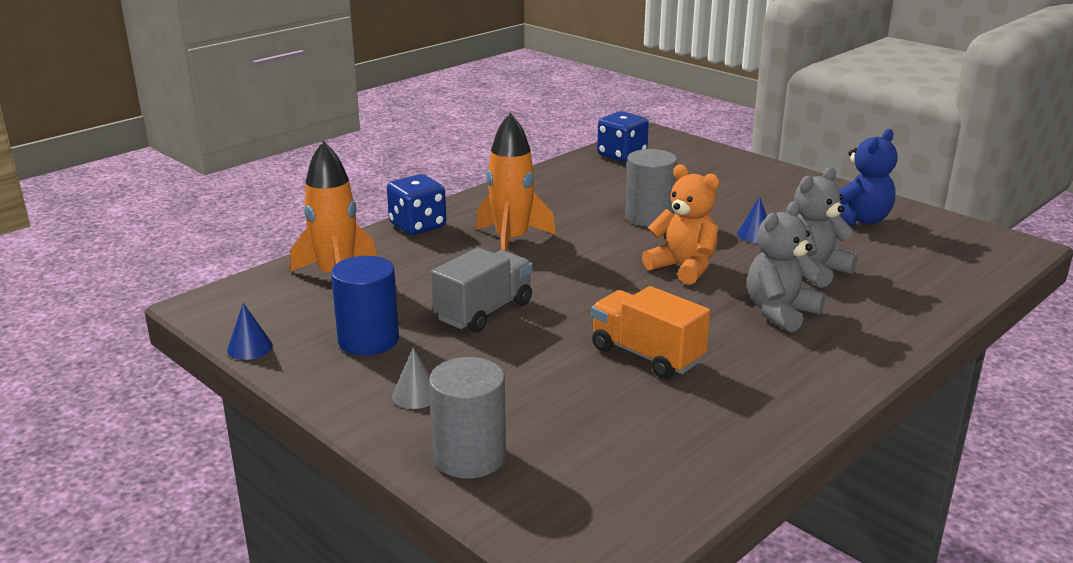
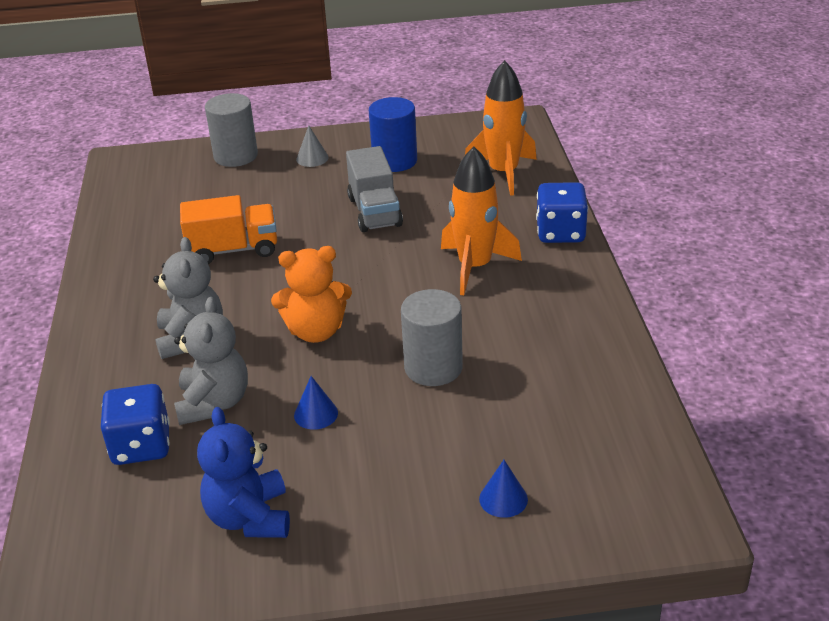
camera: 130 degrees right, 10 degrees up
(250, 347) = (438, 124): blue cone -> blue cone (503, 499)
(622, 155) = (627, 444): blue dice -> blue dice (141, 446)

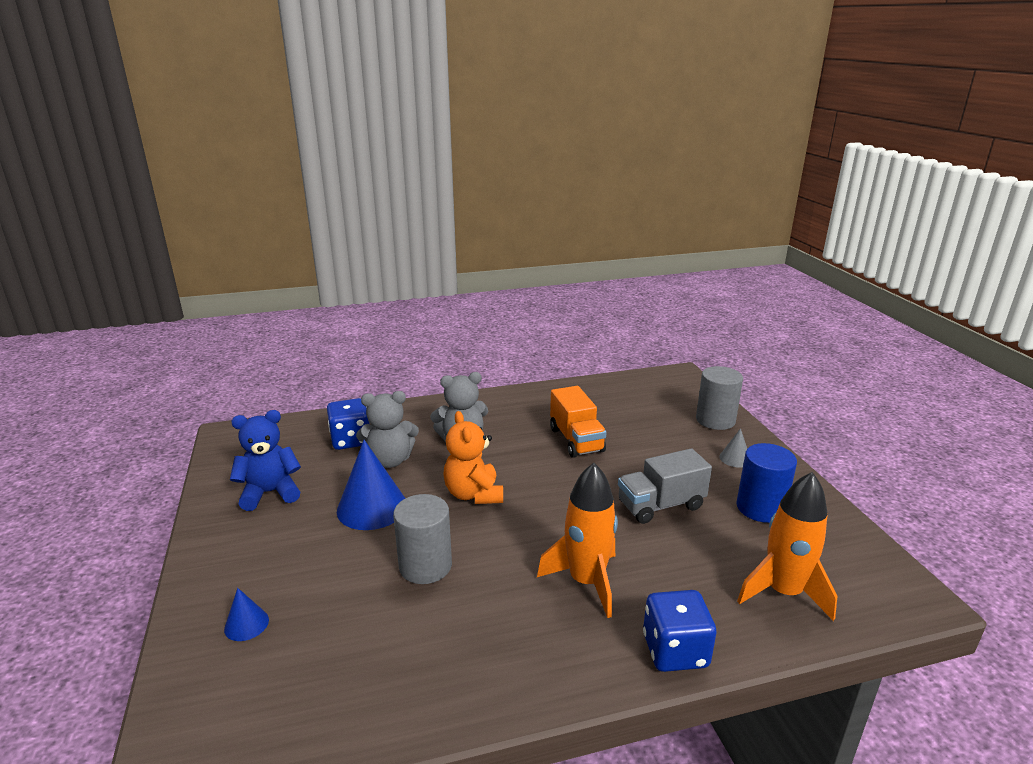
camera: 80 degrees right, 10 degrees down
(316, 414) = (372, 507): blue cone -> blue cone, size x2.03

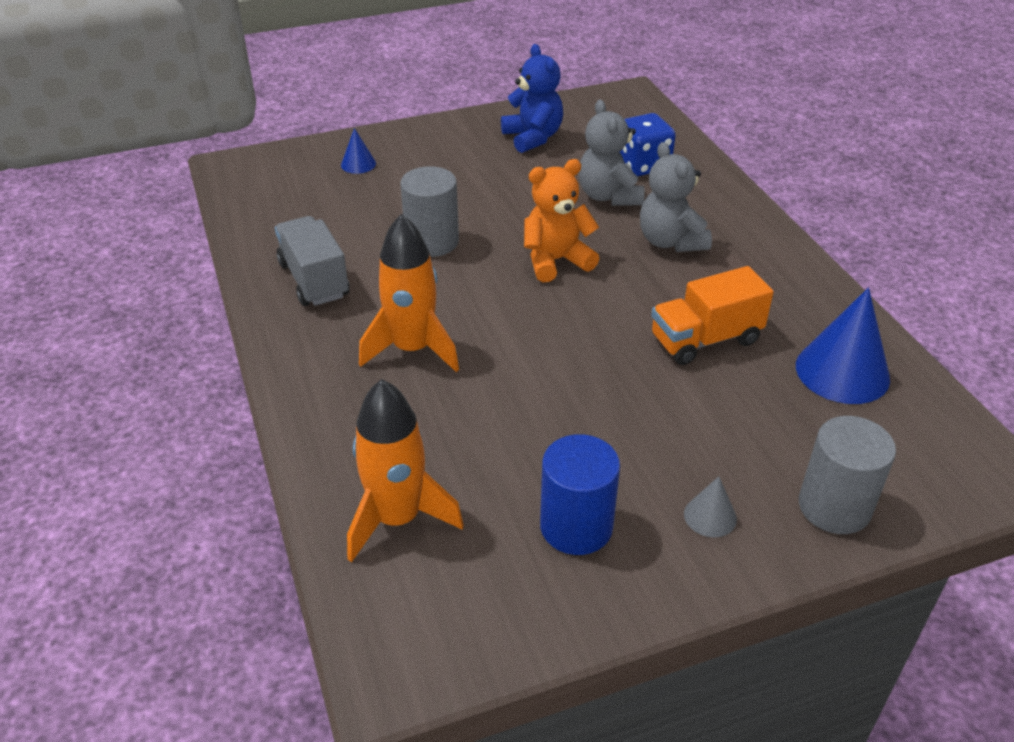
camera: 85 degrees right, 15 degrees up
(372, 507) = (519, 198): blue cone -> blue cone (842, 372)
(660, 505) = (563, 417): grey truck -> grey truck (314, 280)
(675, 651) = (311, 411): blue dice -> none

